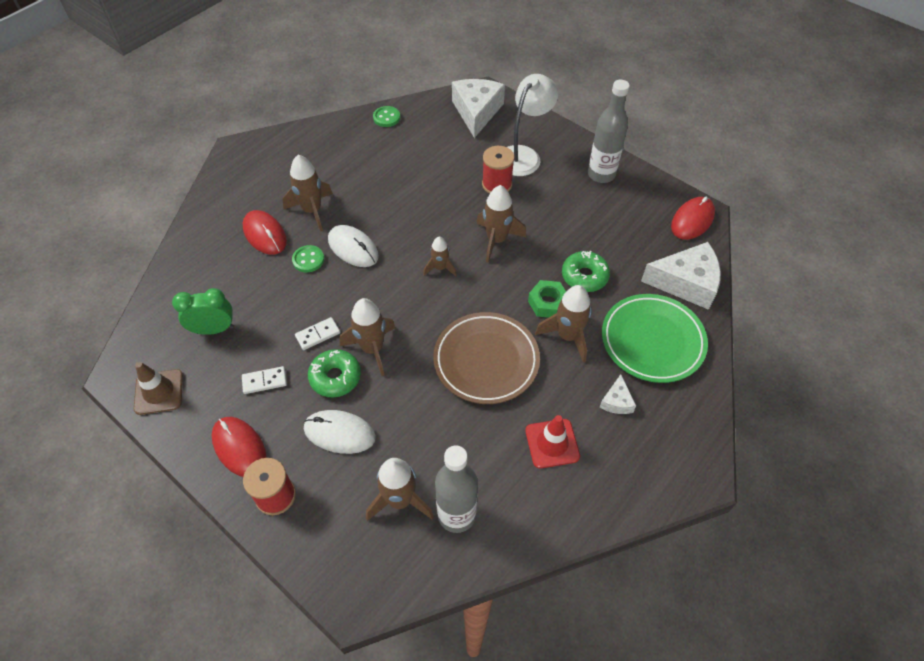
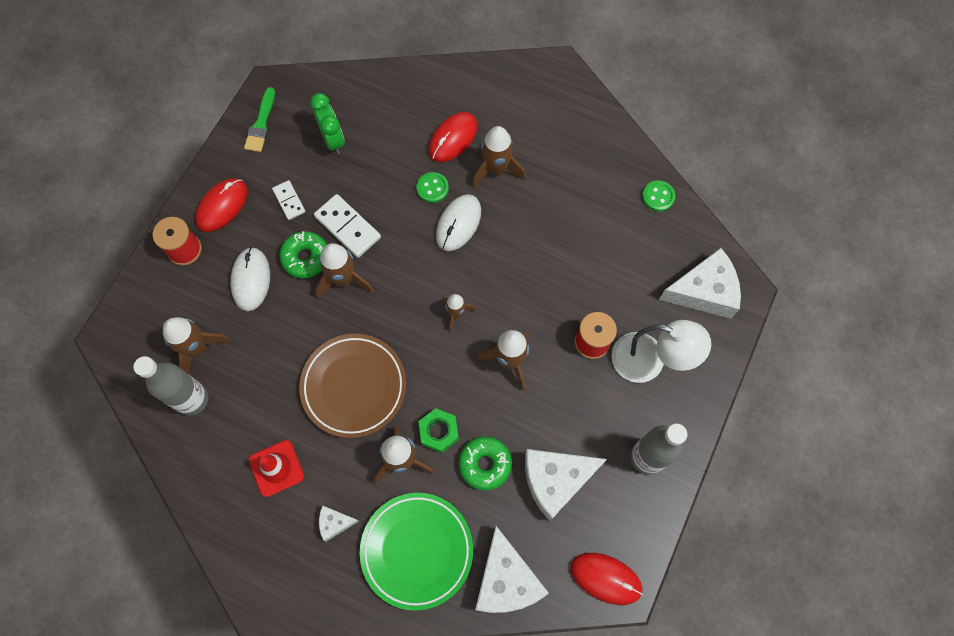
camera: 75 degrees right, 15 degrees up
(159, 392) = (261, 124): brown traffic cone -> green brush
(318, 334) = (348, 227): white domino -> white domino, size x1.66
(608, 233) = (556, 480): none -> white cheese

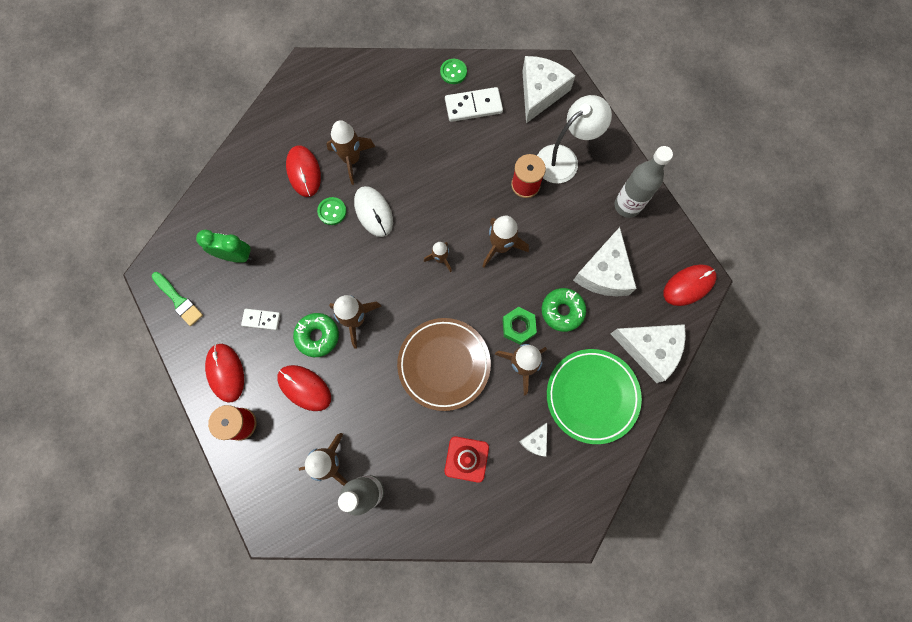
camera: 55 degrees left, 5 degrees up
(251, 280) = (304, 388): white mouse -> red mouse
(348, 227) = (316, 290): white domino -> white domino (473, 106)

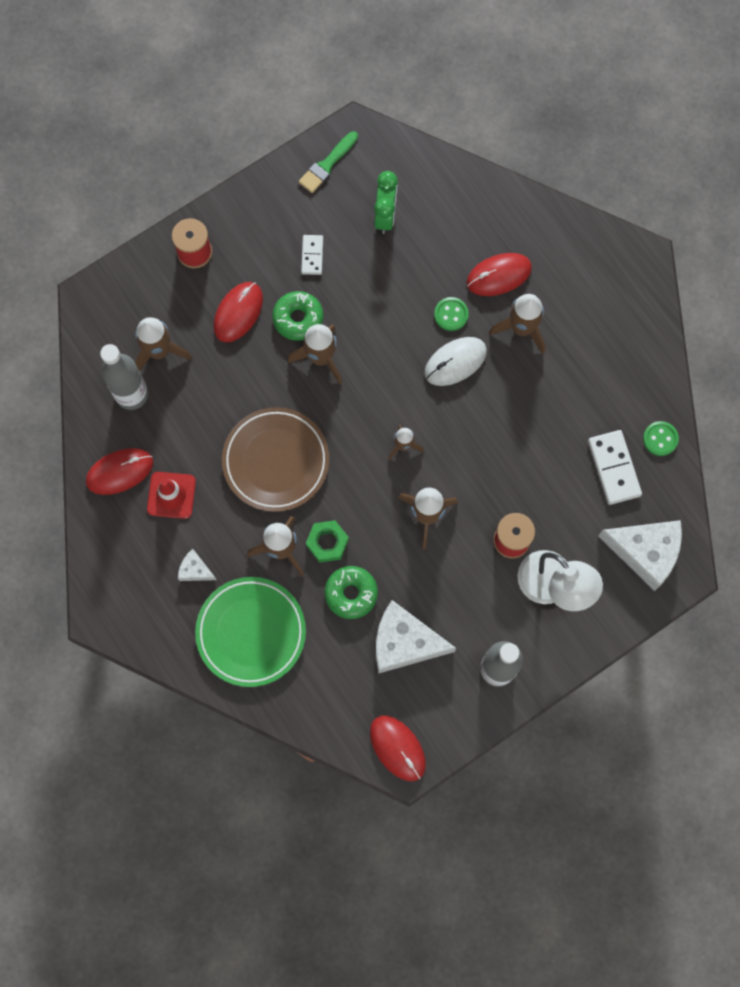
camera: 85 degrees right, 0 degrees up
(225, 372) = (249, 227): red mouse -> red mouse (119, 472)
(650, 349) = (312, 700): white cheese -> none

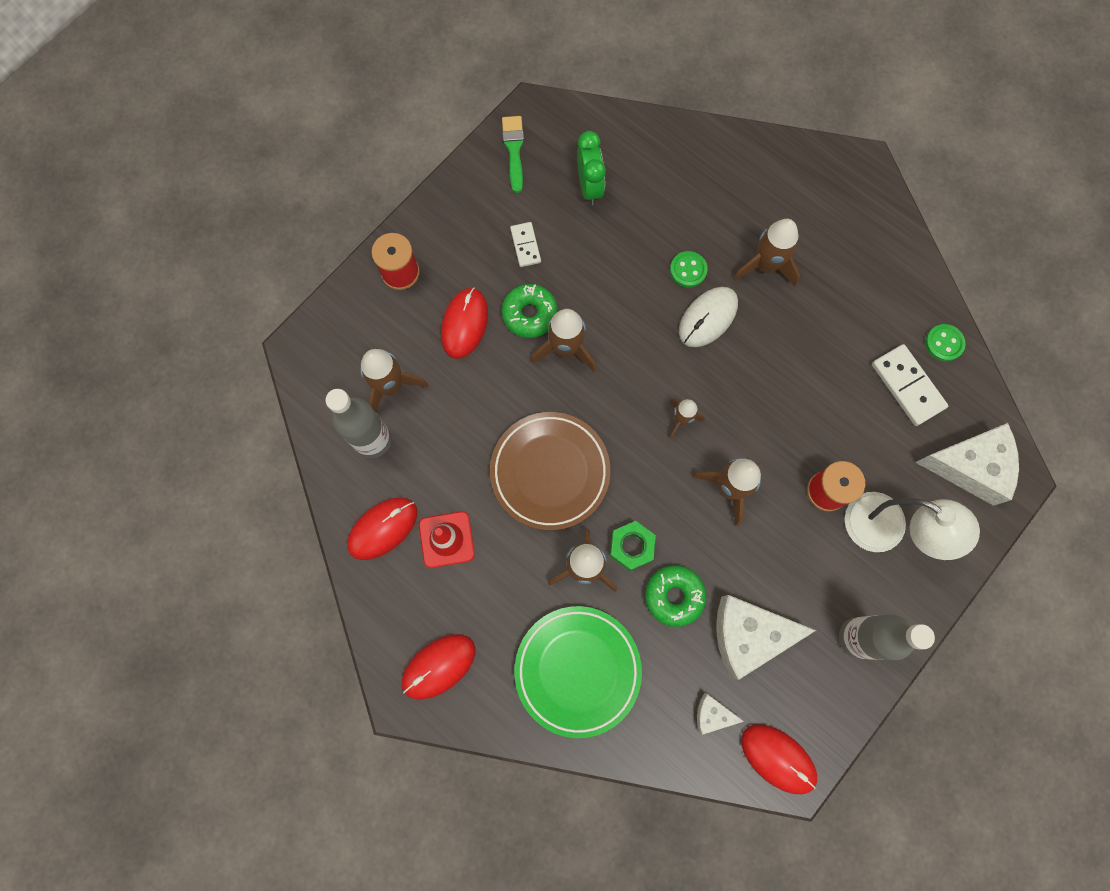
camera: 15 degrees left, 0 degrees up
(195, 570) = (496, 616): white cheese -> white cheese (712, 714)
(327, 164) = (514, 150): green brush -> green brush turned 150 degrees clockwise
(499, 275) = (724, 218): red mouse -> red mouse (439, 666)

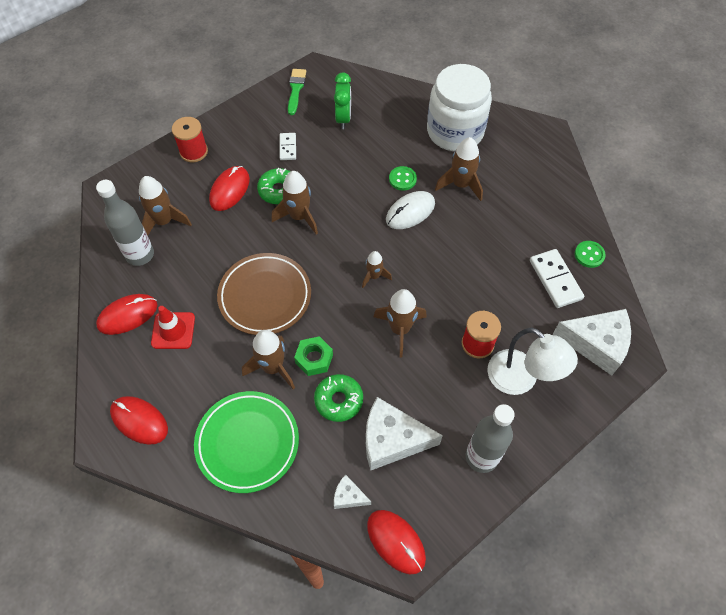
camera: 10 degrees right, 15 degrees down
(439, 666) = (139, 421): red mouse -> red mouse turned 60 degrees clockwise
(742, 184) = (455, 131): none -> white jar

